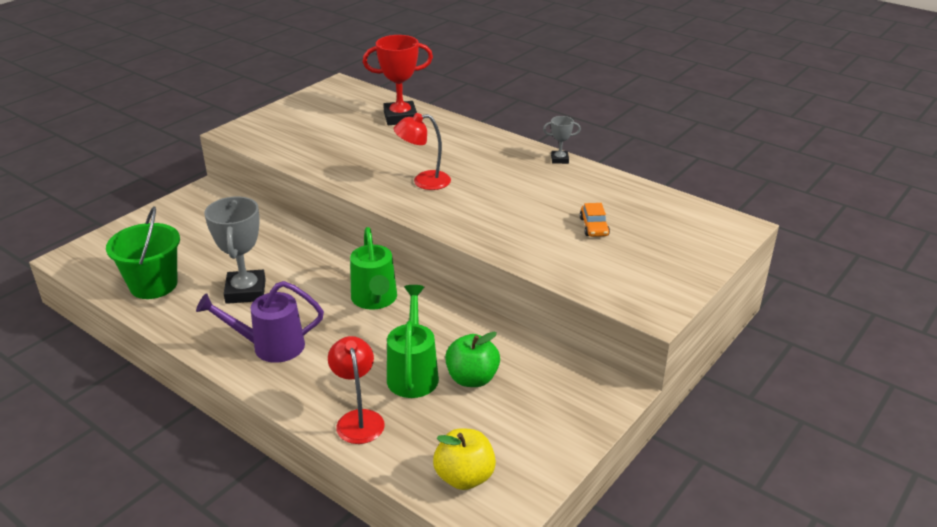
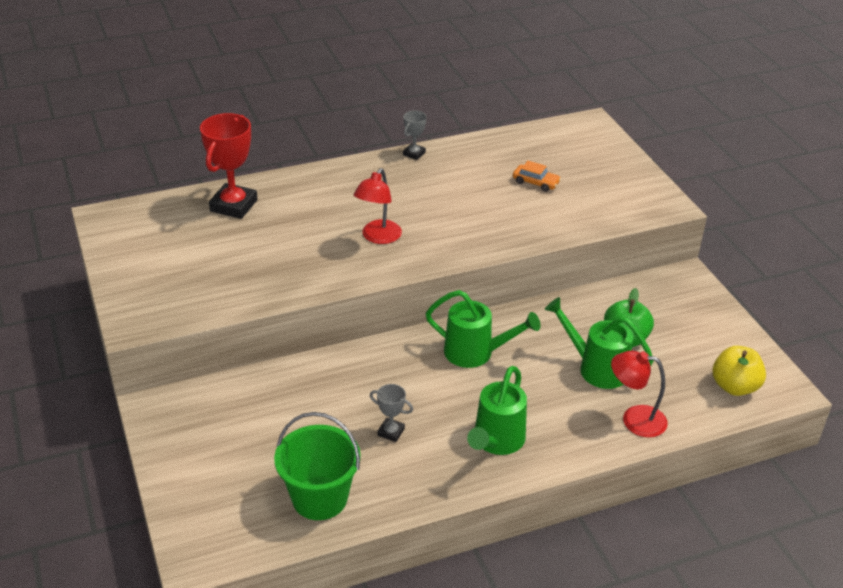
camera: 60 degrees left, 5 degrees up
(245, 291) = (391, 432): grey trophy -> grey trophy, size x0.50
(270, 346) = (496, 441): purple watering can -> green watering can

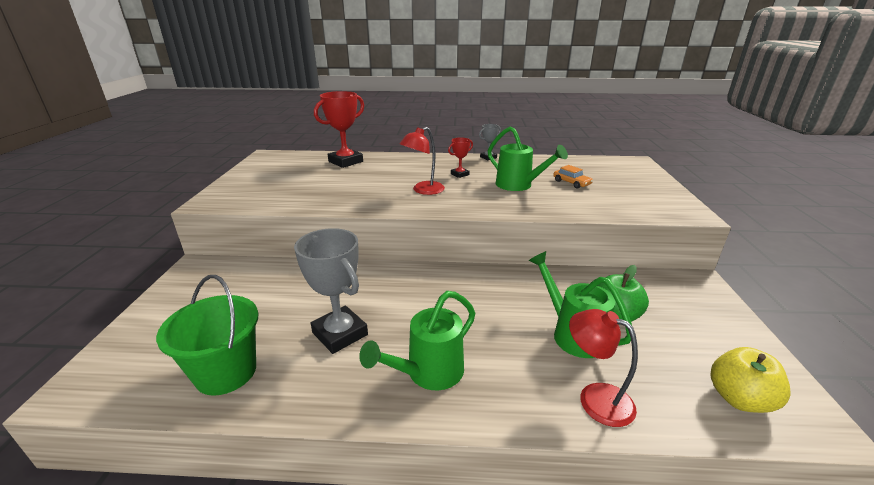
camera: 25 degrees right, 10 degrees down
(391, 432) = (340, 334): grey trophy -> grey trophy, size x1.99
(400, 197) = (460, 174): none -> red trophy
(476, 353) = (463, 292): green watering can -> green watering can (518, 185)

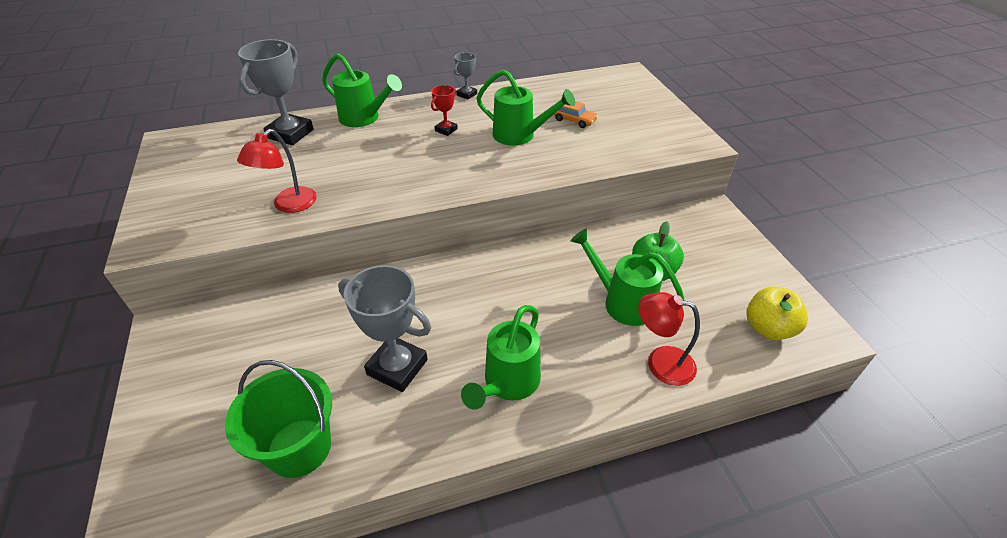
camera: 20 degrees left, 15 degrees up
(345, 162) = (290, 134): red trophy -> grey trophy
(402, 160) = (364, 118): none -> green watering can
(423, 190) = (415, 165): red lamp -> red lamp (289, 205)

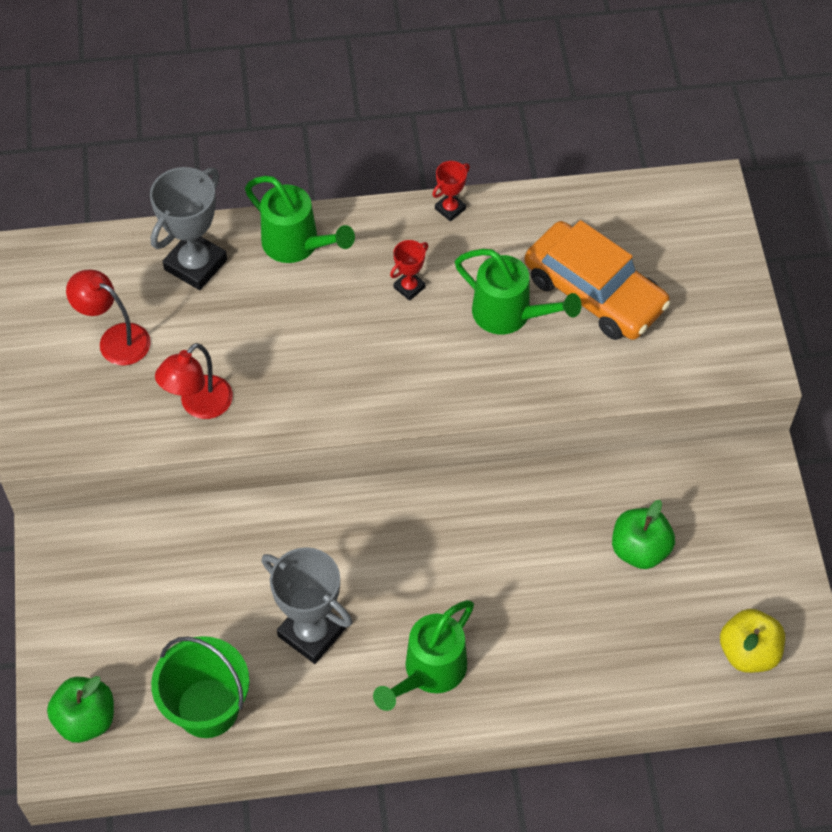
camera: 10 degrees right, 15 degrees up
(171, 479) = (86, 719): none -> green apple
(467, 94) = (450, 209): grey trophy -> red trophy
(574, 120) = (594, 292): orange car -> orange car, size x2.36
(622, 302) = (587, 587): green watering can -> none
(660, 363) = (605, 675): red lamp -> red lamp (115, 339)

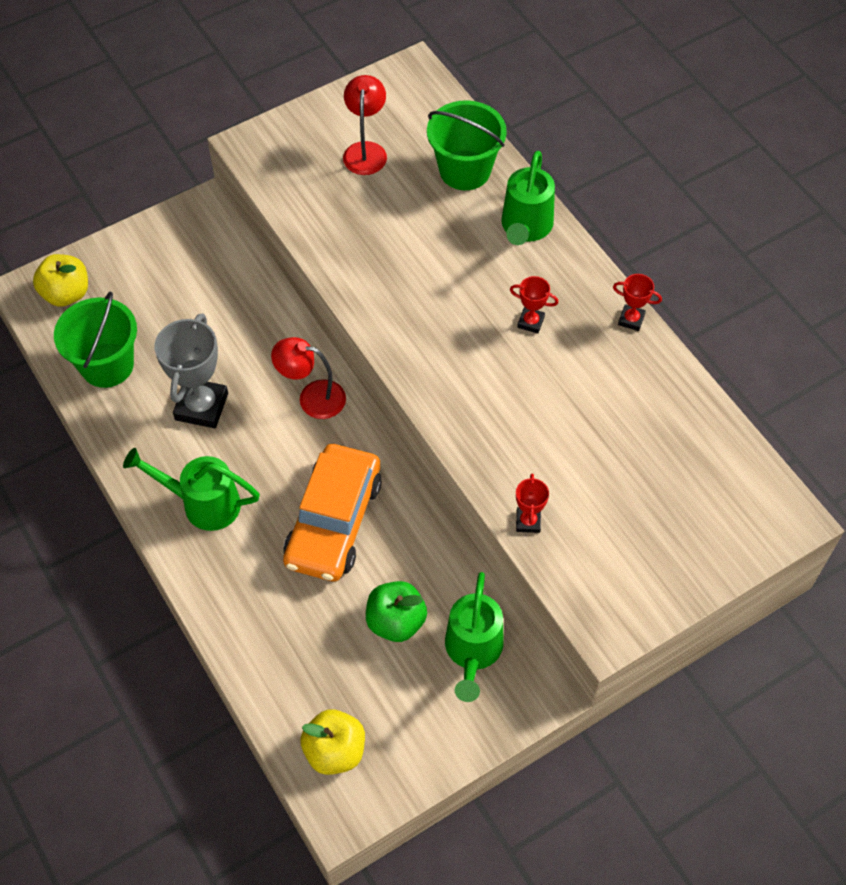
camera: 65 degrees right, 0 degrees up
(86, 719) = (66, 294): green apple -> yellow apple
(195, 265) = (465, 170): grey trophy -> green bucket
(199, 405) = (335, 228): red lamp -> red lamp (312, 397)
(509, 315) = (547, 407): green watering can -> green watering can (472, 652)
(594, 292) = (611, 463): orange car -> orange car (333, 521)
(623, 381) = (528, 521): none -> red trophy

